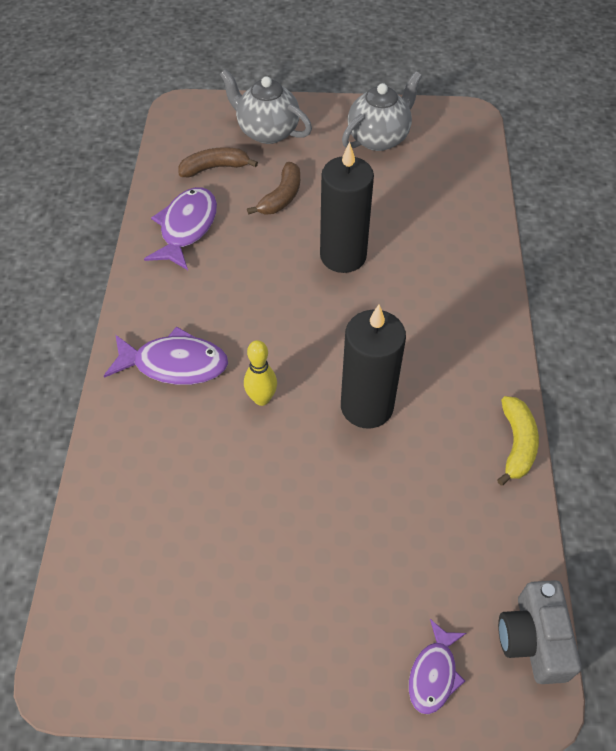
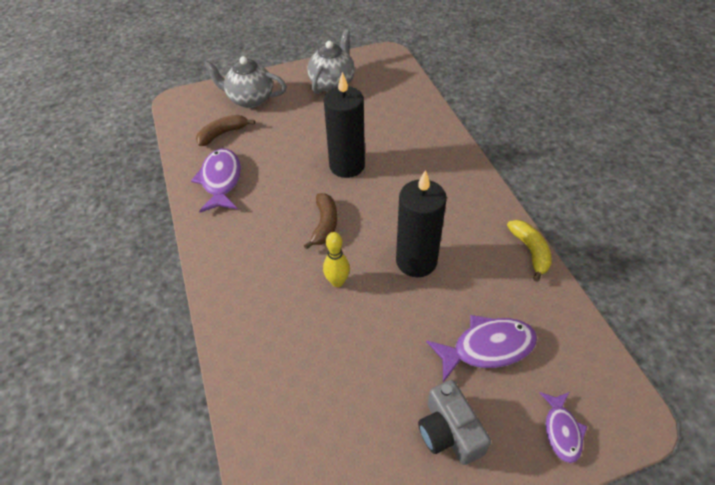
camera: 20 degrees left, 5 degrees down
(174, 364) = (258, 279): purple fish -> purple fish (487, 348)
(281, 197) = (282, 139): brown banana -> brown banana (325, 225)
(533, 639) = (613, 378): grey camera -> grey camera (449, 432)

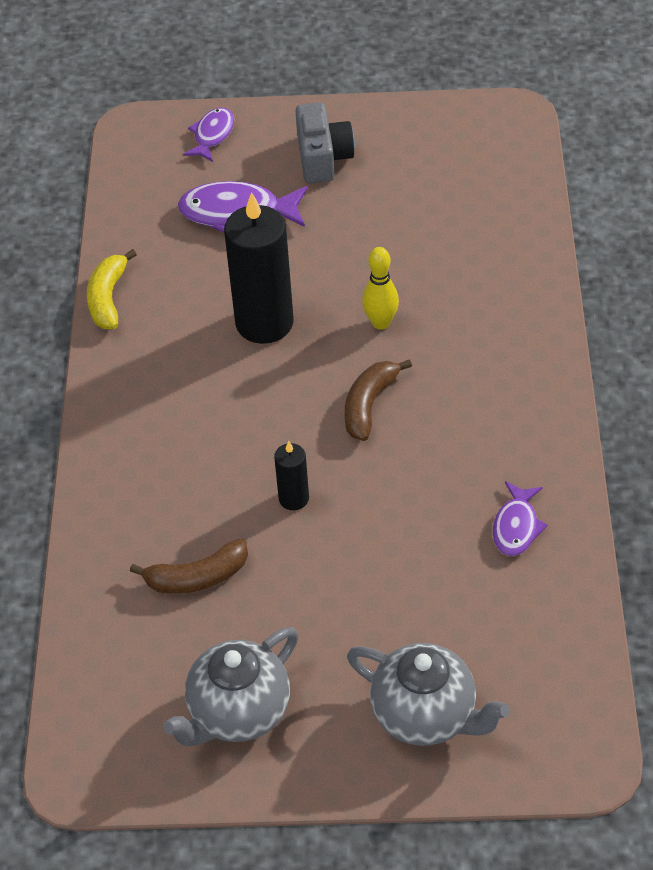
camera: 160 degrees left, 0 degrees up
(221, 180) = (516, 527): purple fish -> purple fish, size x0.60
(222, 134) = (498, 634): brown banana -> brown banana (197, 577)
(347, 166) = (294, 498): black candle -> black candle, size x0.48

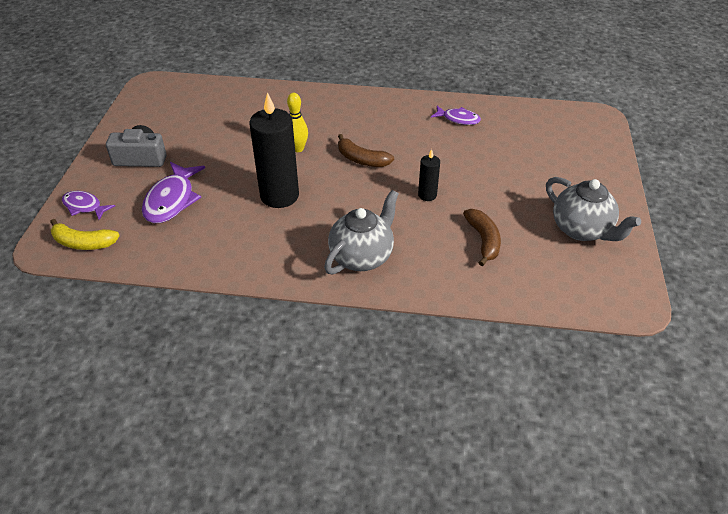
camera: 85 degrees left, 5 degrees down
(108, 298) = (224, 271): yellow banana -> yellow banana (83, 243)
(425, 715) = (577, 161): grey teapot -> grey teapot (362, 256)

